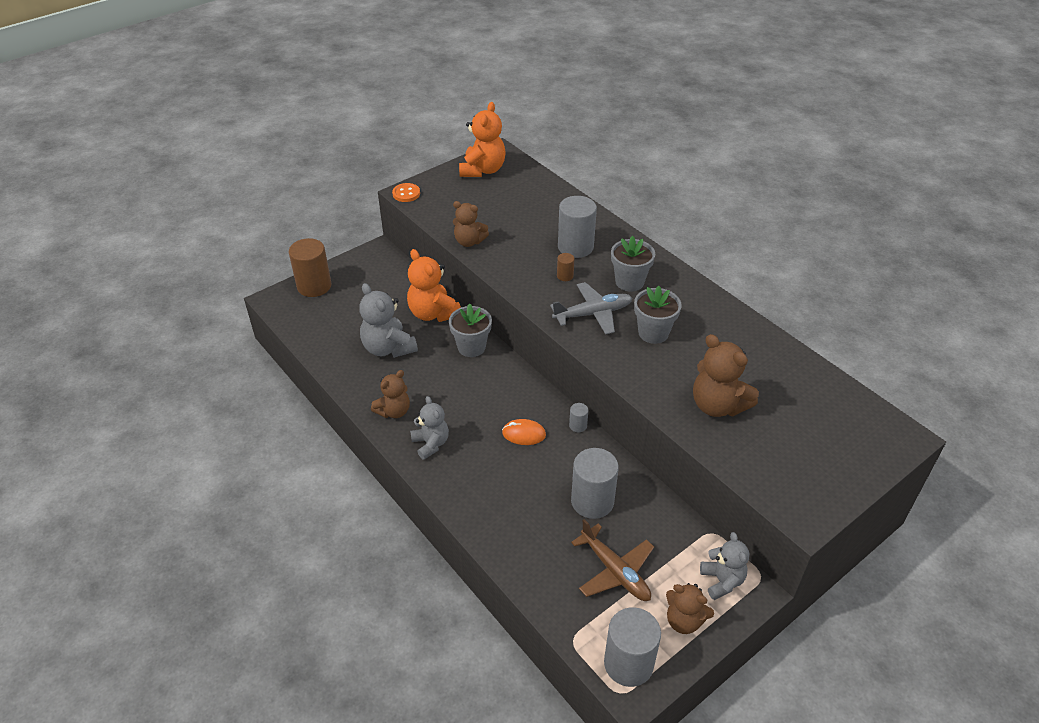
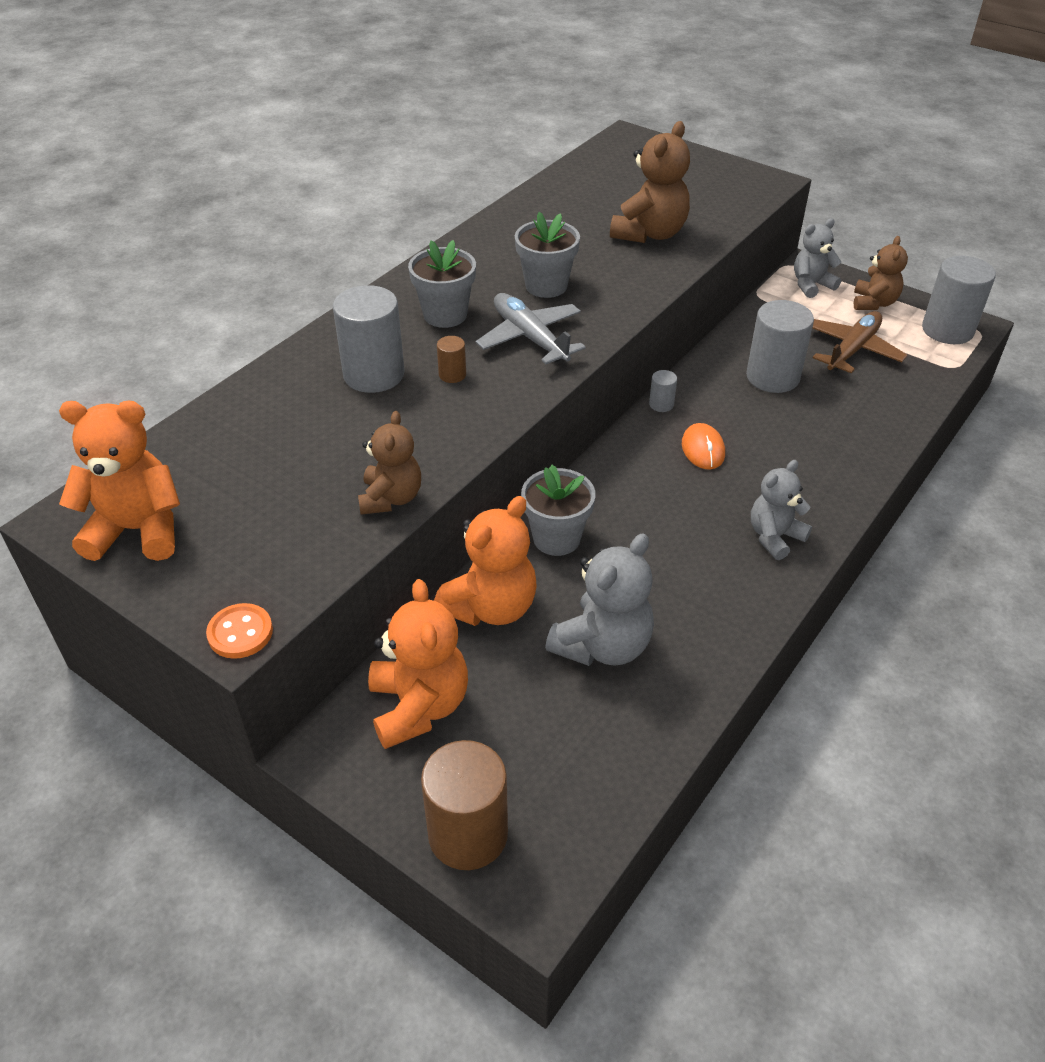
camera: 105 degrees left, 0 degrees up
(385, 281) = (419, 706): none -> orange teddy bear
(394, 411) = (738, 596): brown teddy bear -> none

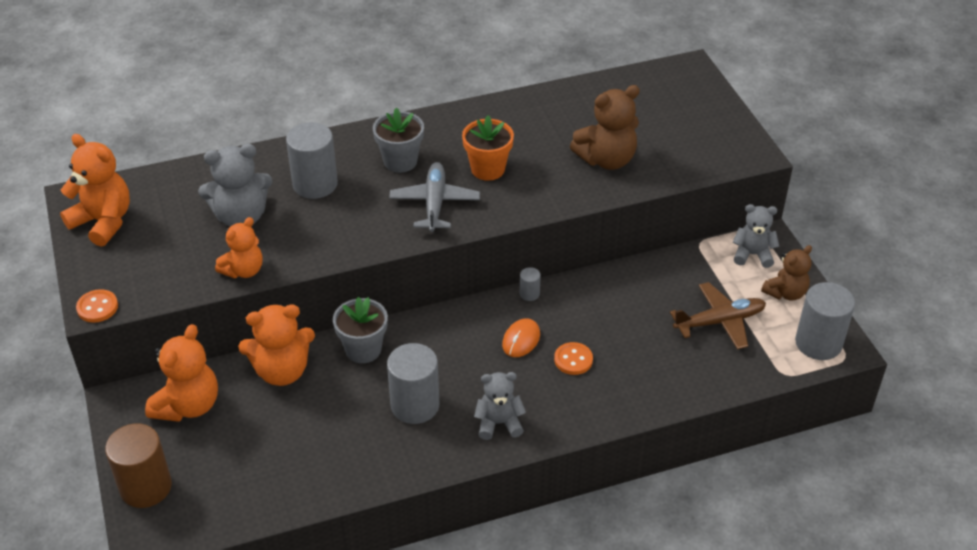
camera: 35 degrees right, 0 degrees up
(391, 498) = (243, 270): brown teddy bear -> orange teddy bear
(452, 375) = (360, 207): brown cylinder -> none
(546, 286) = (488, 169): grey flower pot -> orange flower pot
(602, 645) = (319, 429): grey teddy bear -> grey teddy bear (241, 217)
(771, 443) = (573, 360): none -> orange button
(772, 377) = (632, 313): grey cylinder -> grey cylinder (415, 405)

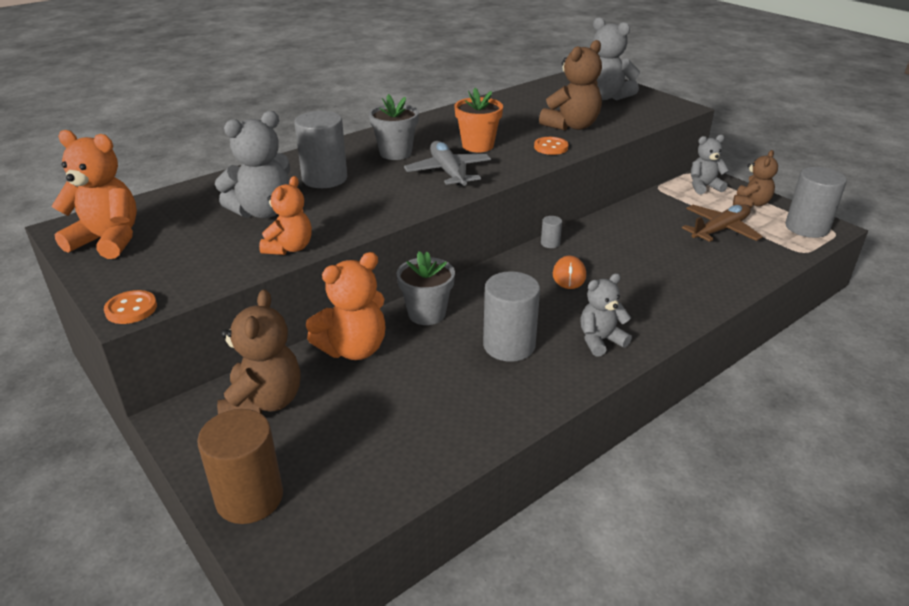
camera: 20 degrees left, 10 degrees down
(188, 405) = (264, 403): orange teddy bear -> brown teddy bear
(573, 360) = (626, 279): orange button -> orange button (551, 147)
(682, 116) = (606, 97): none -> grey teddy bear

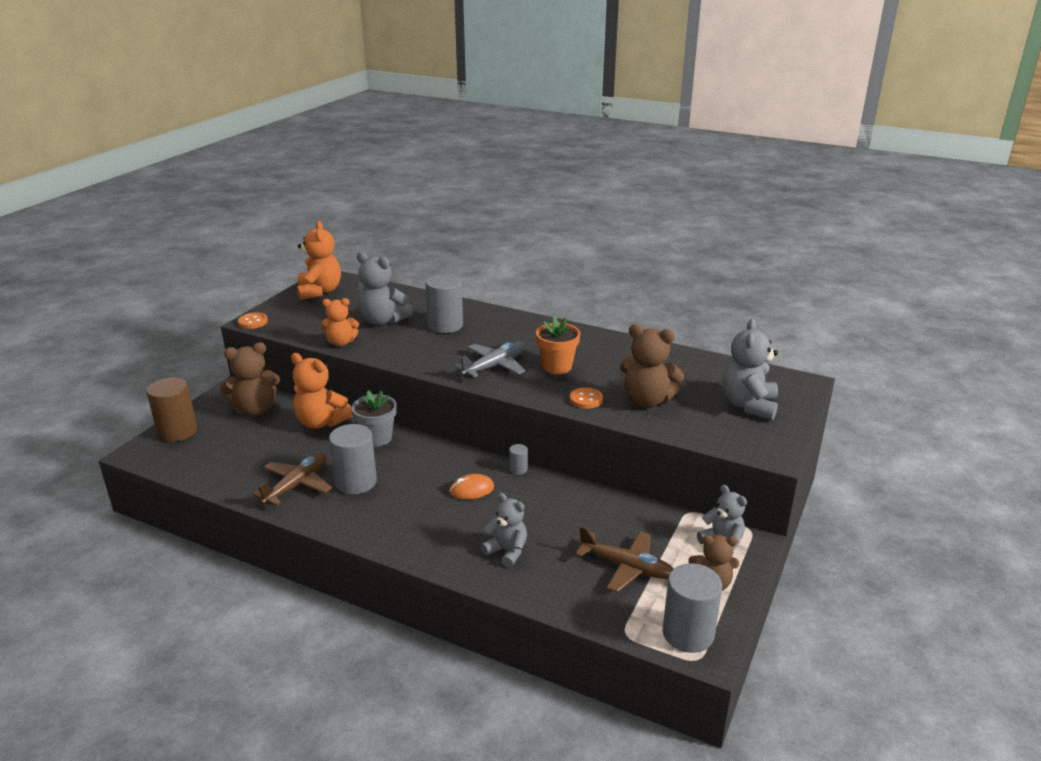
camera: 65 degrees right, 5 degrees down
(395, 153) = (511, 338): grey flower pot -> none
(486, 392) = (297, 485): none -> brown plane
(600, 340) = (384, 523): grey teddy bear -> grey teddy bear (507, 551)

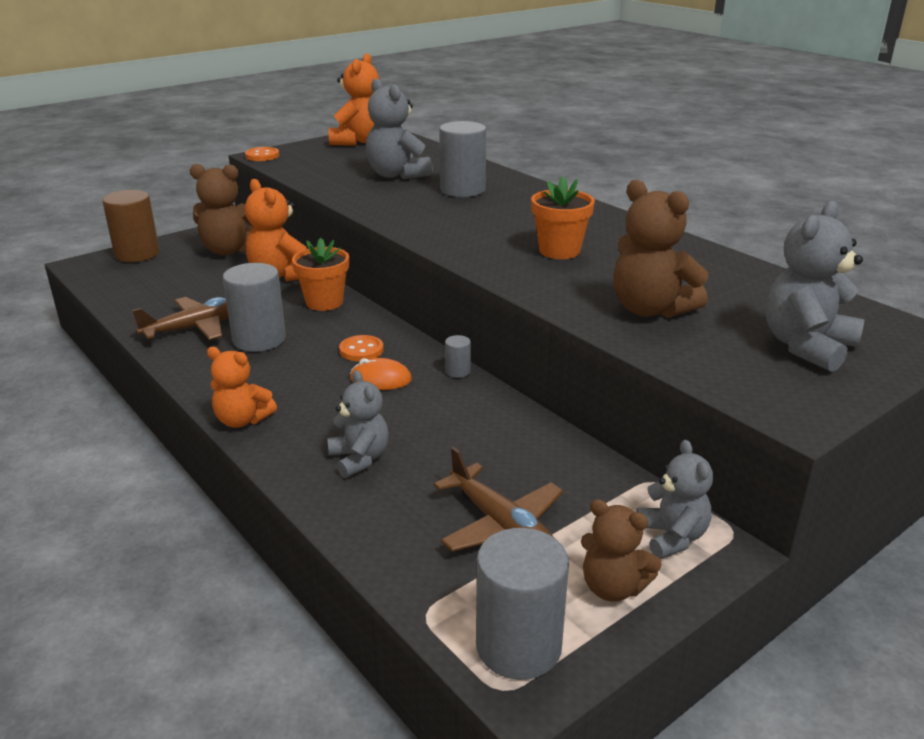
camera: 25 degrees right, 0 degrees up
(341, 342) = (329, 186): orange teddy bear -> orange teddy bear (242, 420)
(377, 438) = (324, 302): grey flower pot -> orange flower pot
(494, 366) = (479, 237): grey plane -> none
(586, 399) = (563, 291): orange button -> orange button (361, 350)

